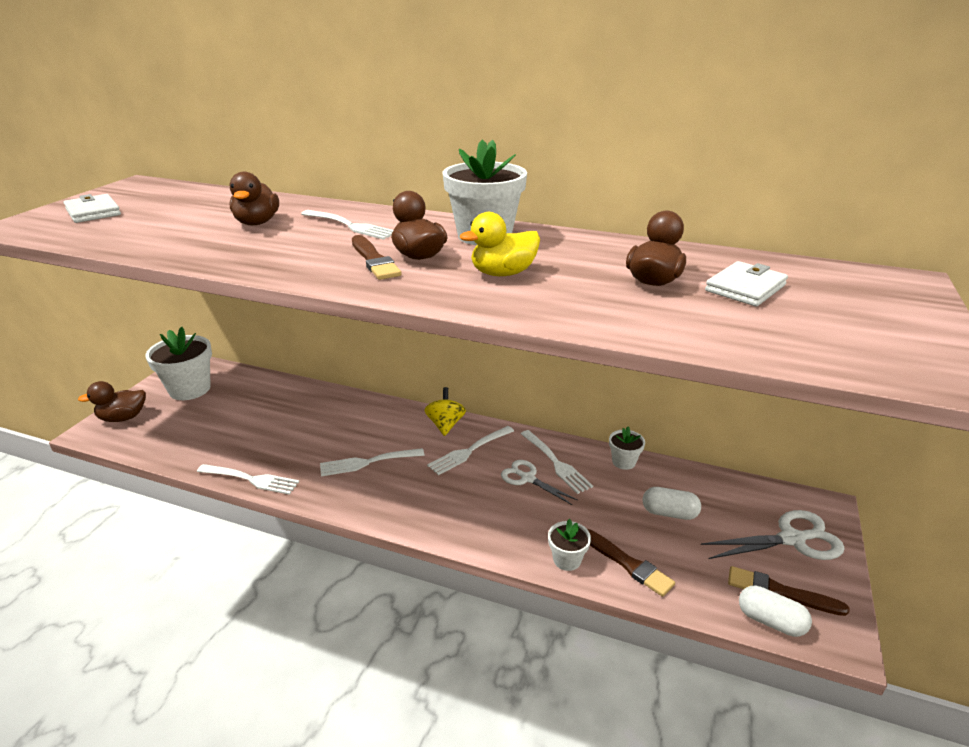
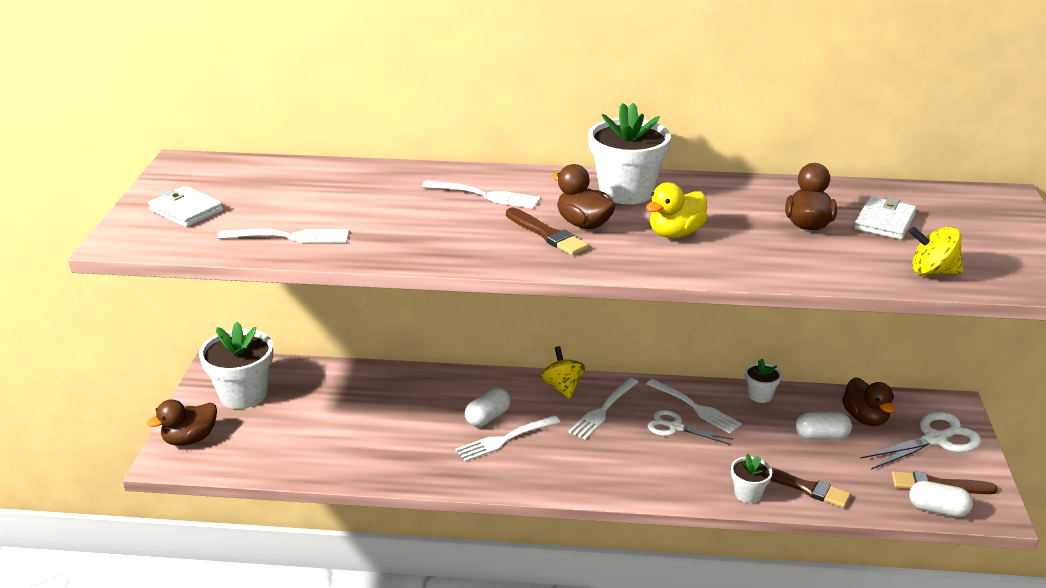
camera: 15 degrees left, 0 degrees up
(251, 479) = (392, 478): white fork -> white fork (289, 237)
(257, 223) = (385, 203): brown duck -> brown duck (865, 418)
(366, 440) = (488, 417): none -> white capsule
(780, 343) = (932, 271): none -> yellow spinning top

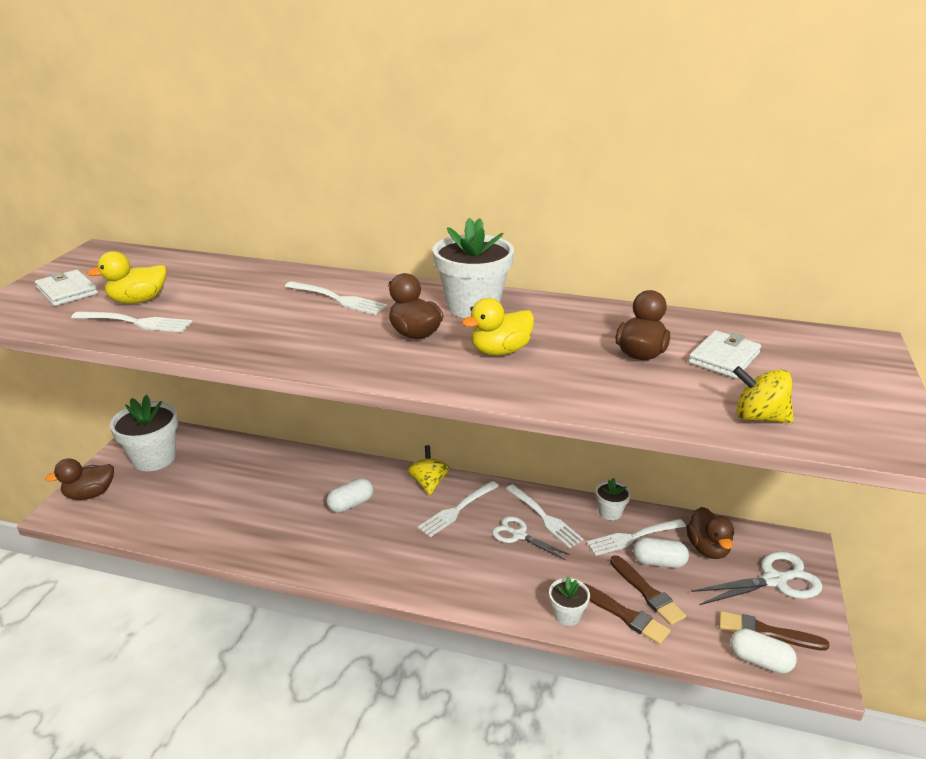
camera: 10 degrees right, 0 degrees up
(273, 214) = (138, 300): none -> yellow duck
(504, 439) = (357, 528): white fork -> white fork (632, 537)
(546, 234) = (373, 340): brown brush -> brown brush (647, 592)

